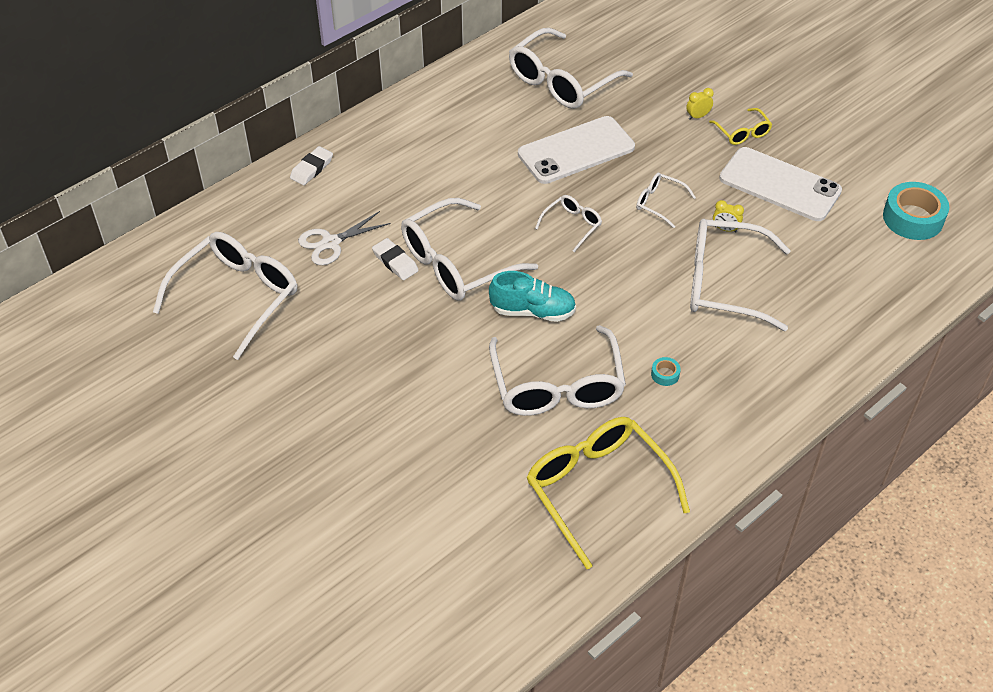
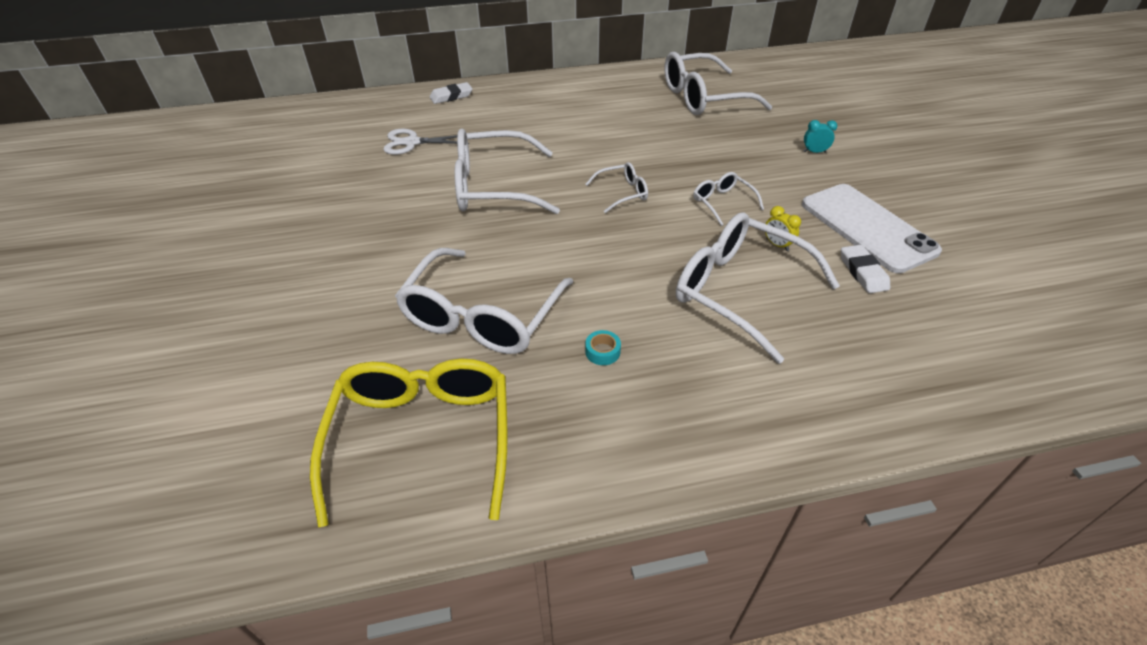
camera: 30 degrees right, 5 degrees down
(236, 297) = (305, 153): white glasses -> none
(395, 262) = (445, 170): white eraser -> white eraser (863, 272)
(533, 311) = (522, 245): turquoise shoe -> none
(576, 151) = (675, 144): white phone -> none
(697, 116) = (814, 152): yellow clock -> turquoise clock
(742, 132) = (853, 175): yellow glasses -> none
(913, 218) = (1024, 309): turquoise tape -> none

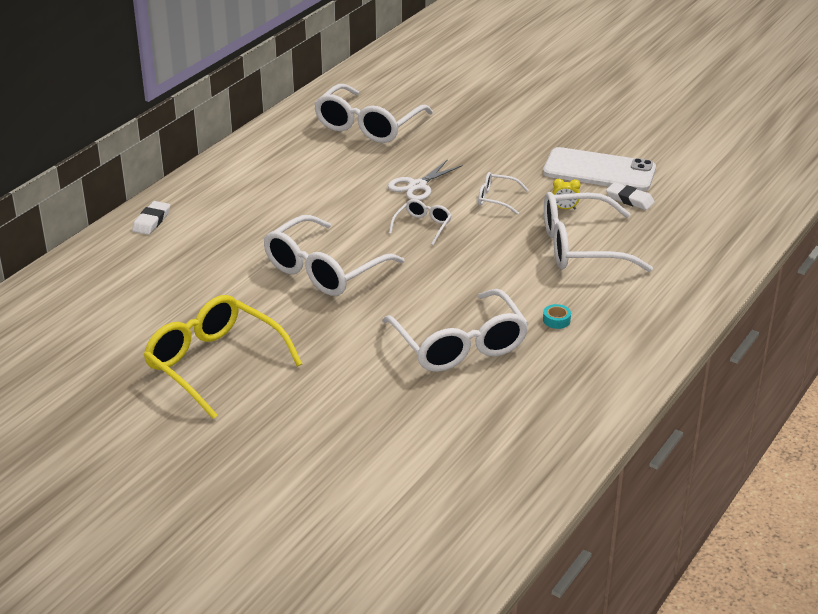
camera: 45 degrees left, 10 degrees down
(412, 142) = (193, 273): white scissors -> white scissors (417, 186)
(422, 439) = (532, 415): yellow glasses -> yellow glasses (215, 364)
(814, 152) = (504, 133): turquoise clock -> none

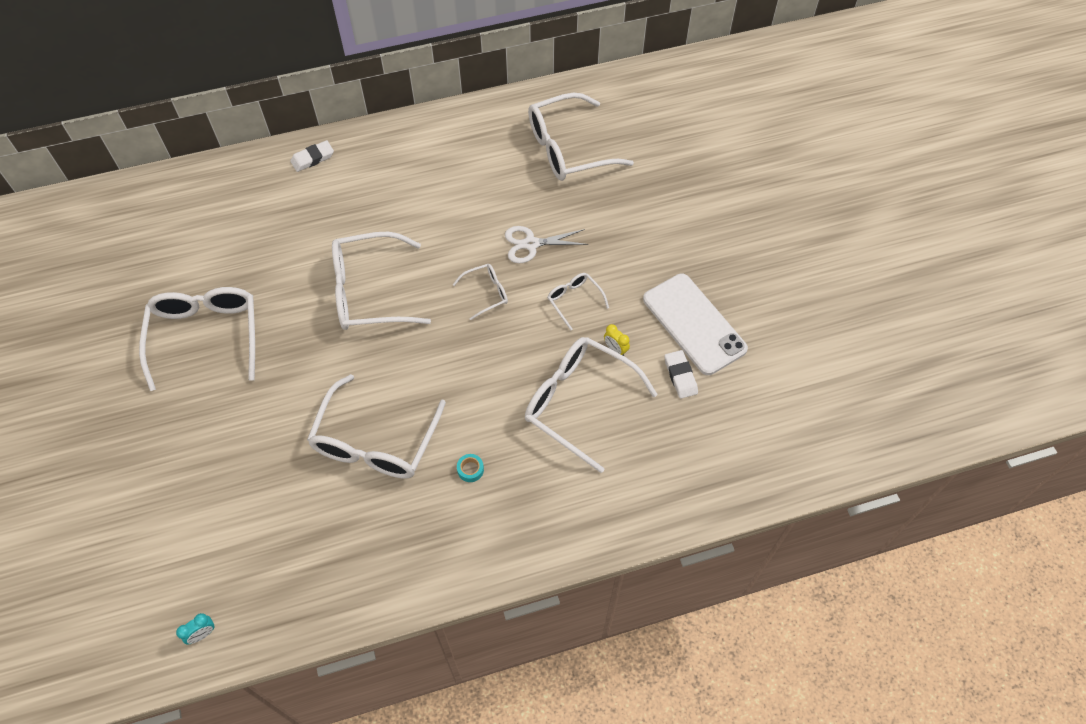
camera: 40 degrees right, 25 degrees up
(215, 364) = (206, 337): yellow glasses -> white glasses
(487, 525) = (202, 634): none -> turquoise clock

